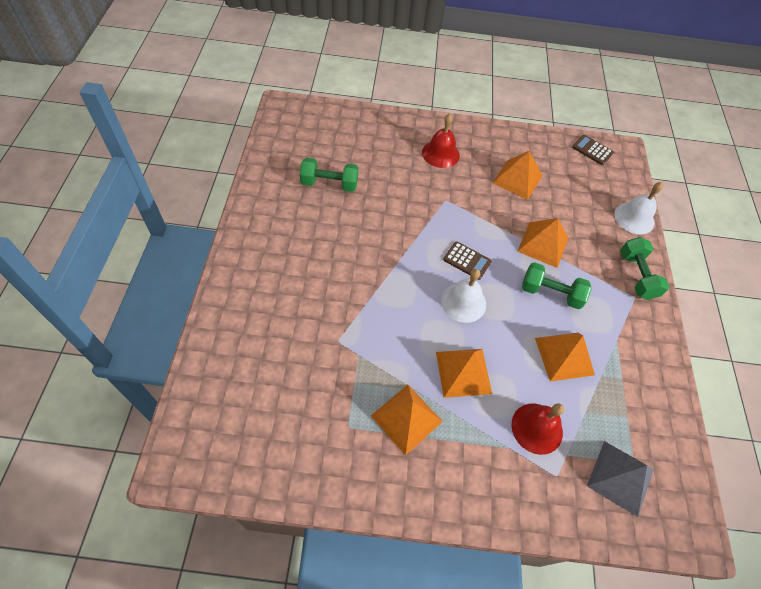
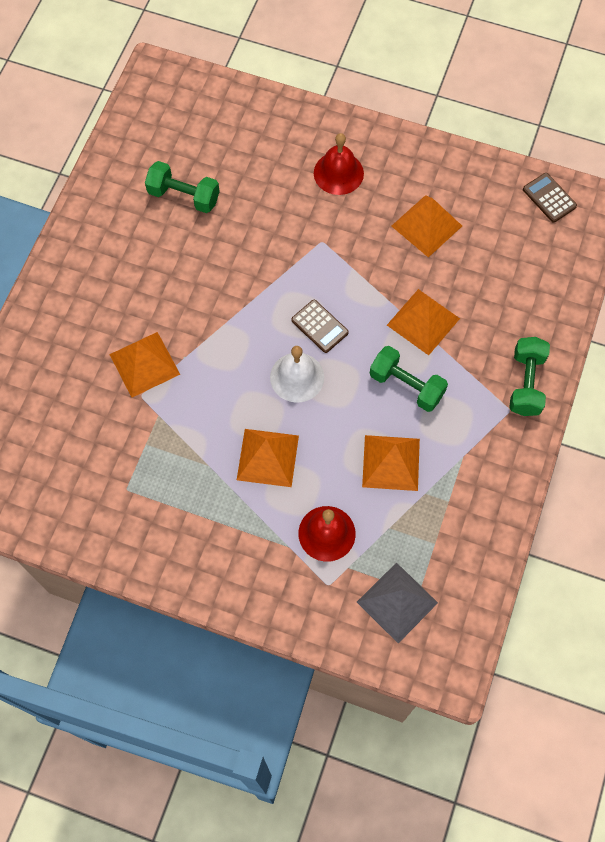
camera: 20 degrees right, 10 degrees up
(406, 418) = (189, 493): orange pyramid -> orange pyramid (144, 364)
(634, 218) = (561, 306): white bell -> none

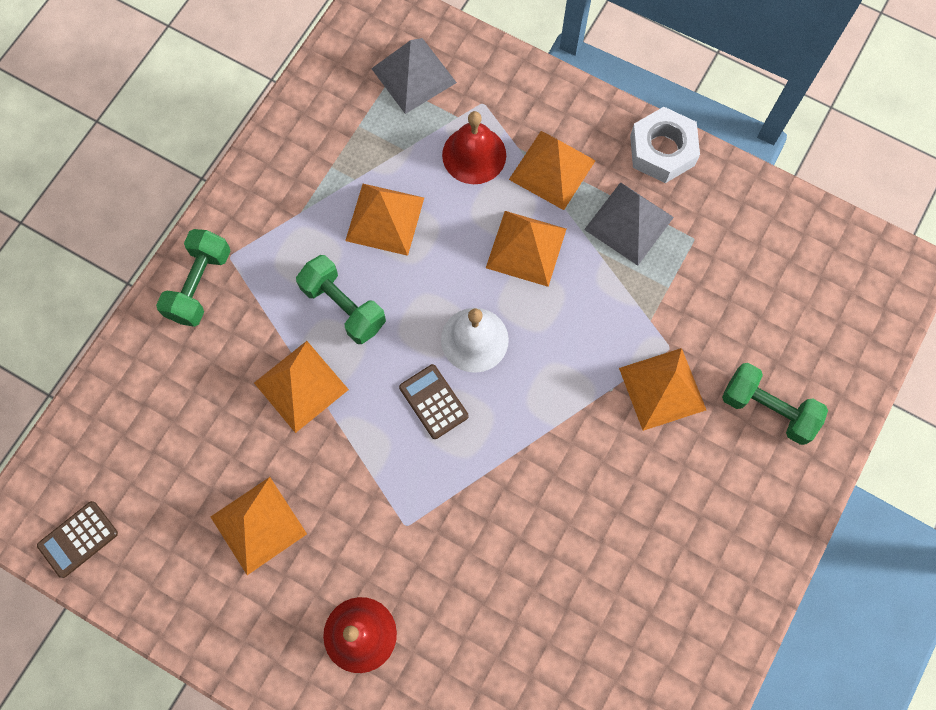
camera: 170 degrees left, 5 degrees up
(160, 566) = (662, 150): none -> white nut
(183, 493) = (629, 223): none -> grey pyramid
(184, 196) = (587, 635): green dumbbell -> green dumbbell (767, 409)
(256, 531) = (552, 169): none -> orange pyramid
(549, 198) = (78, 539): brown calculator -> brown calculator turned 75 degrees clockwise

